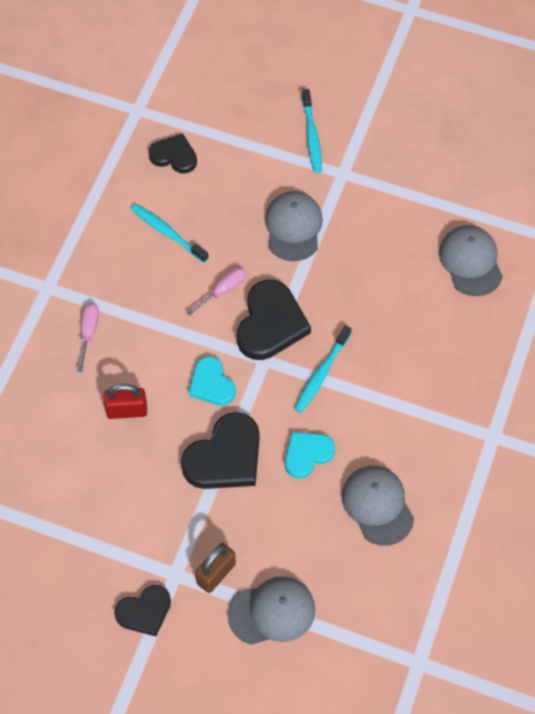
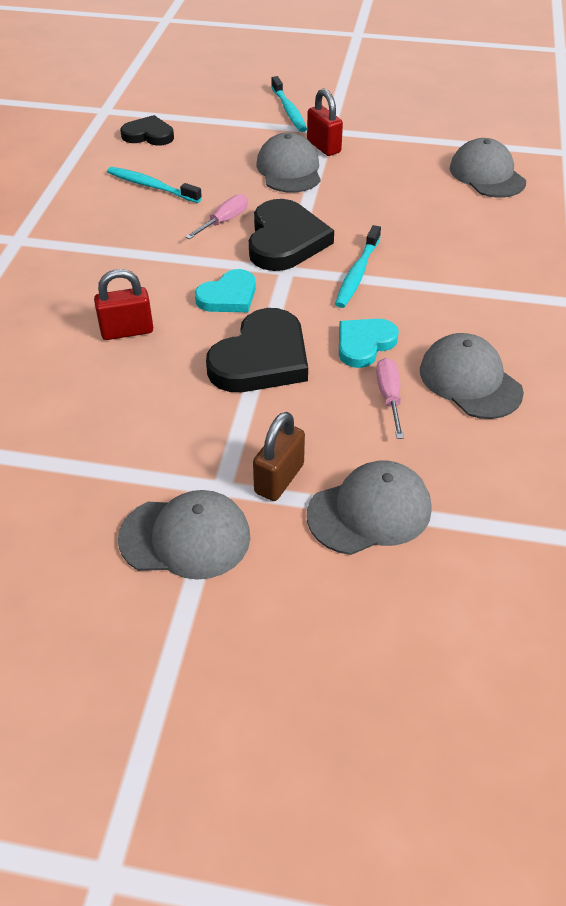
camera: 10 degrees left, 15 degrees down
(88, 333) = (70, 270): pink screwdriver -> pink screwdriver (389, 397)
(144, 611) = (185, 537): black heart -> grey cap
(211, 384) = (228, 296): turquoise heart -> turquoise heart turned 90 degrees counterclockwise
(332, 198) = (323, 147): none -> red padlock

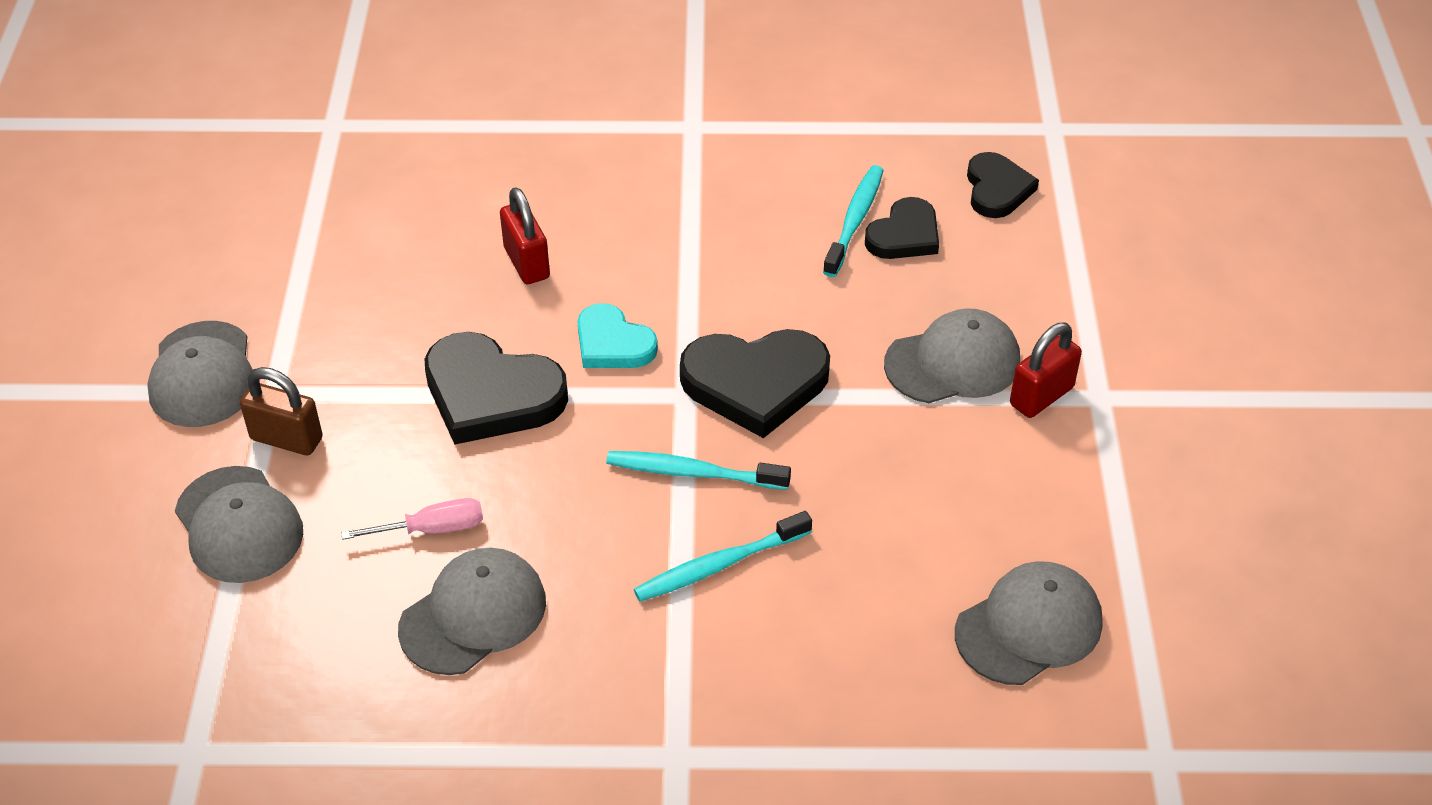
camera: 80 degrees right, 0 degrees up
(173, 171) = (904, 235): none -> black heart
(224, 221) = (786, 311): pink screwdriver -> none
(289, 110) = (1146, 337): turquoise toothbrush -> turquoise toothbrush (719, 565)
(364, 344) = (534, 494): turquoise heart -> none

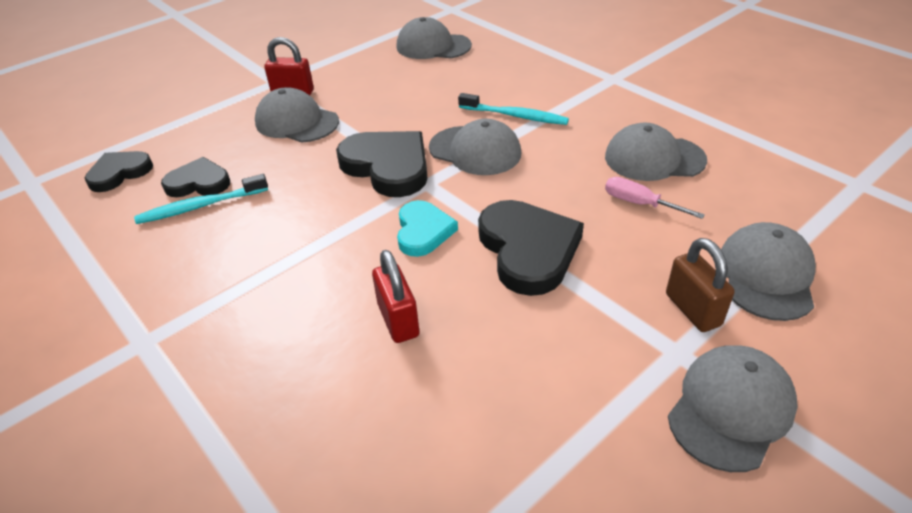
camera: 130 degrees left, 5 degrees down
(527, 263) = (398, 320): red padlock -> red padlock turned 45 degrees counterclockwise
(693, 473) = (475, 151): turquoise toothbrush -> grey cap

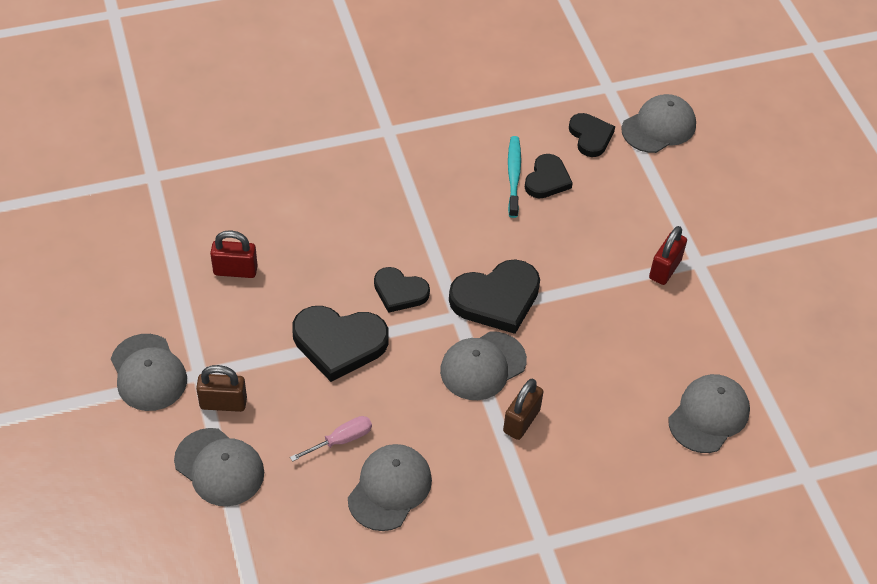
camera: 110 degrees right, 10 degrees up
(296, 122) = (607, 259): grey cap -> grey cap (659, 127)
(398, 320) = (323, 249): red padlock -> red padlock (235, 270)
(423, 231) = (399, 292): turquoise heart -> black heart
(515, 116) = (521, 421): turquoise toothbrush -> brown padlock

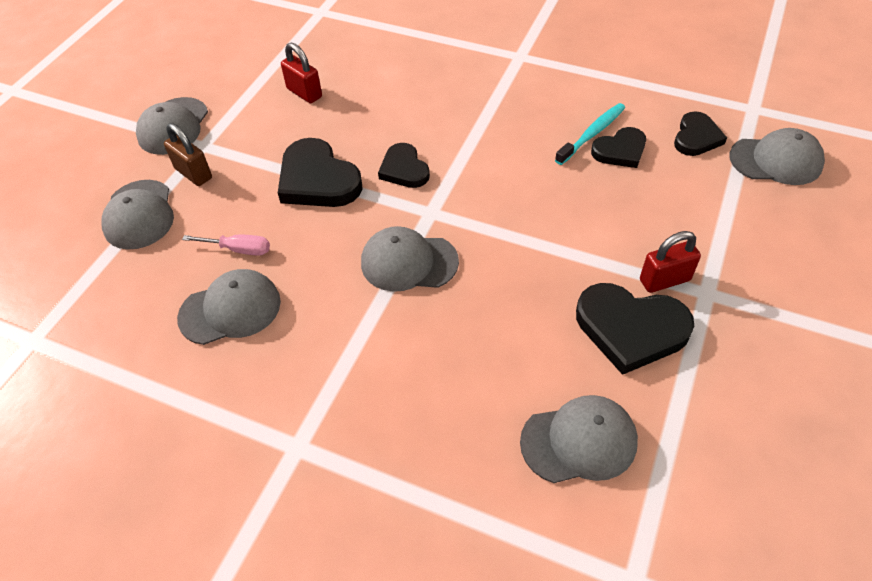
camera: 45 degrees right, 0 degrees up
(496, 299) = (477, 217): black heart -> black heart (630, 329)
(521, 421) = (393, 327): brown padlock -> none

